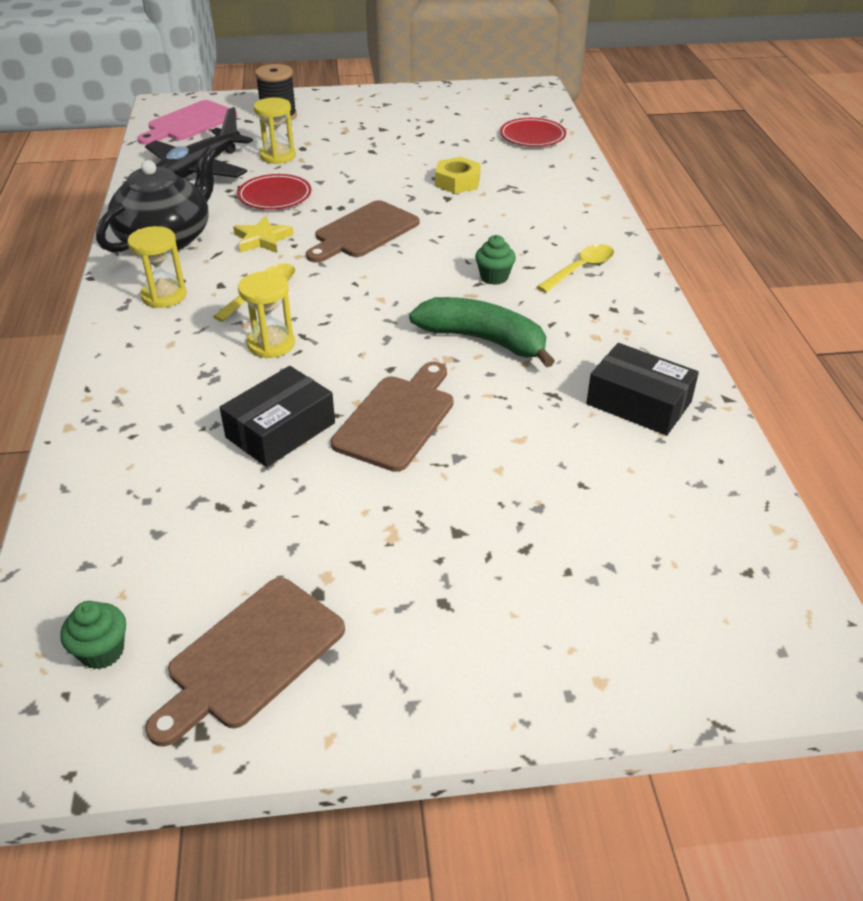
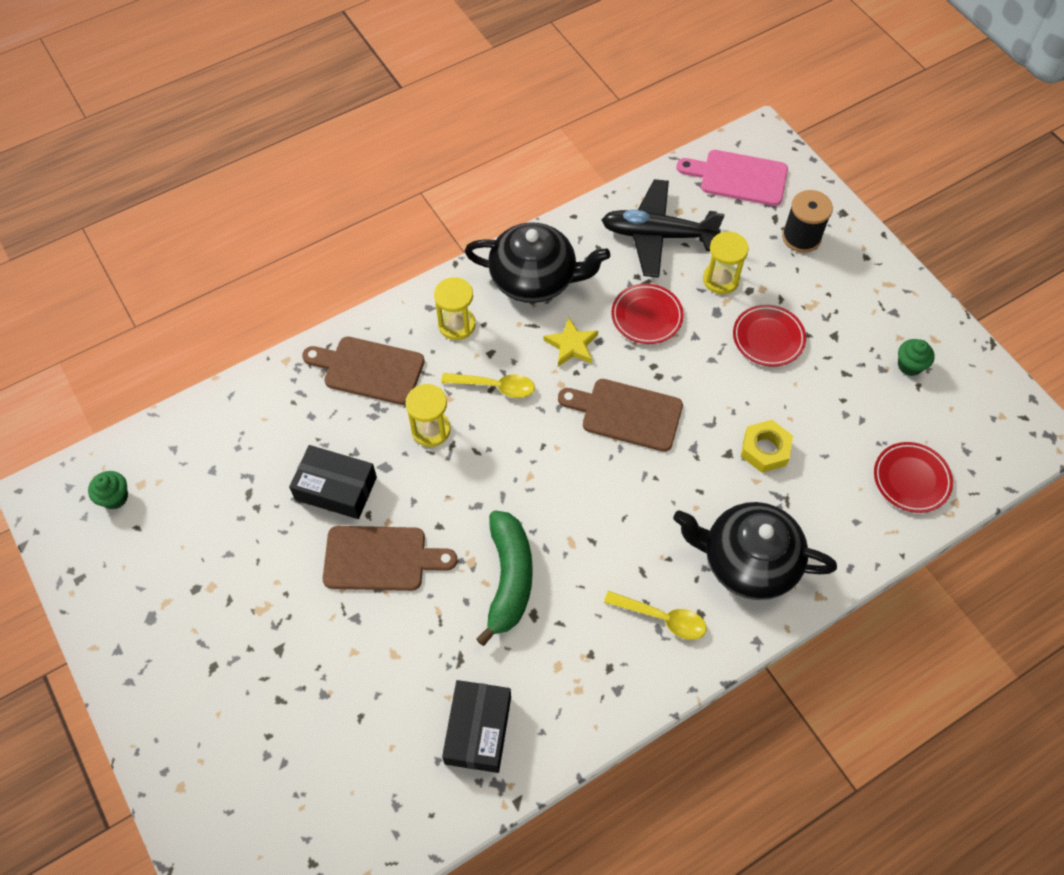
camera: 65 degrees right, 20 degrees up
(251, 656) = (136, 577): brown cutting board -> brown cutting board (369, 370)
(356, 153) = (768, 338): none -> red plate
(494, 277) = (609, 550): green cupcake -> green cupcake (909, 365)
(553, 216) = (747, 561): none -> black teapot

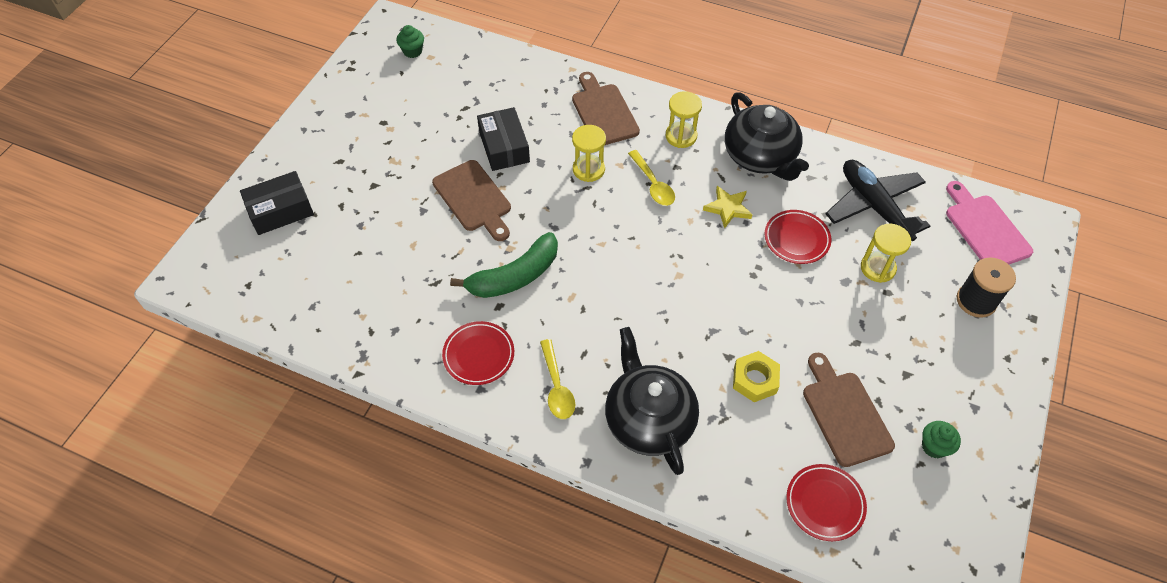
camera: 55 degrees right, 5 degrees down
(478, 730) = (393, 322): black box -> black box (280, 210)
(627, 414) = (703, 273): brown cutting board -> brown cutting board (845, 414)
(768, 338) = (857, 328): red plate -> red plate (479, 355)

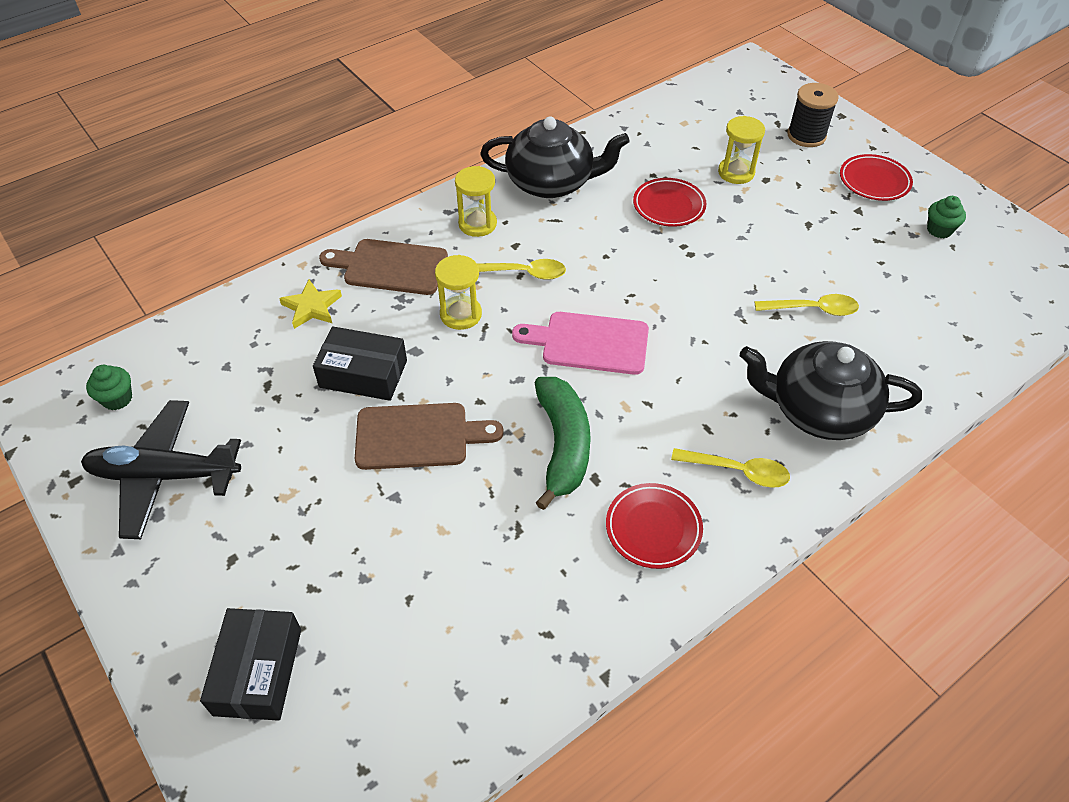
camera: 60 degrees left, 5 degrees down
(728, 208) = (597, 233): yellow star -> yellow star (312, 307)
(755, 380) = (813, 309): yellow nut -> yellow spoon
(825, 504) = (969, 325): red plate -> red plate (874, 181)
(845, 414) = (881, 267): brown cutting board -> none
(874, 206) = (667, 142): black plane -> black plane (164, 475)
(985, 228) = (736, 94): pink cutting board -> pink cutting board (589, 343)

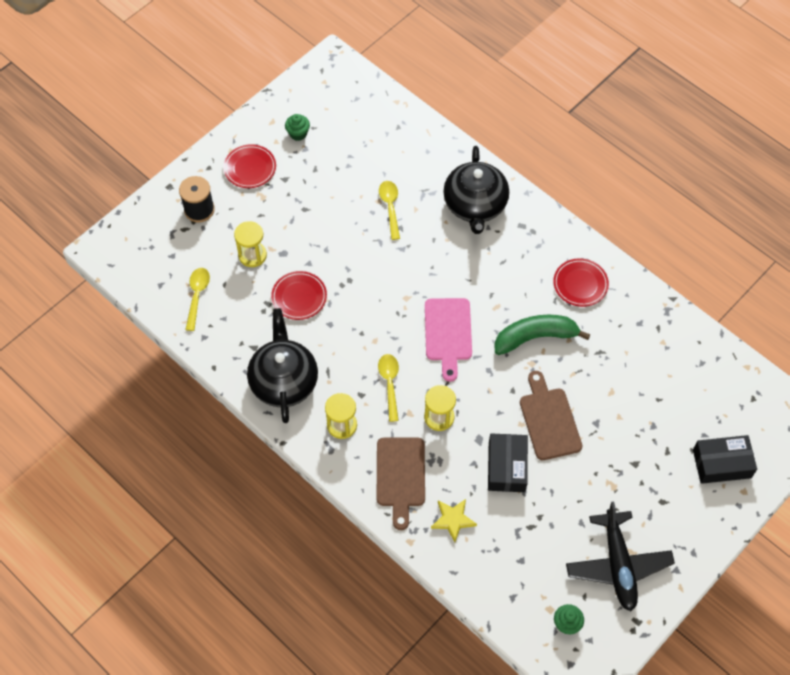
camera: 100 degrees left, 10 degrees up
(738, 471) = (530, 245): yellow spoon -> yellow spoon (197, 296)

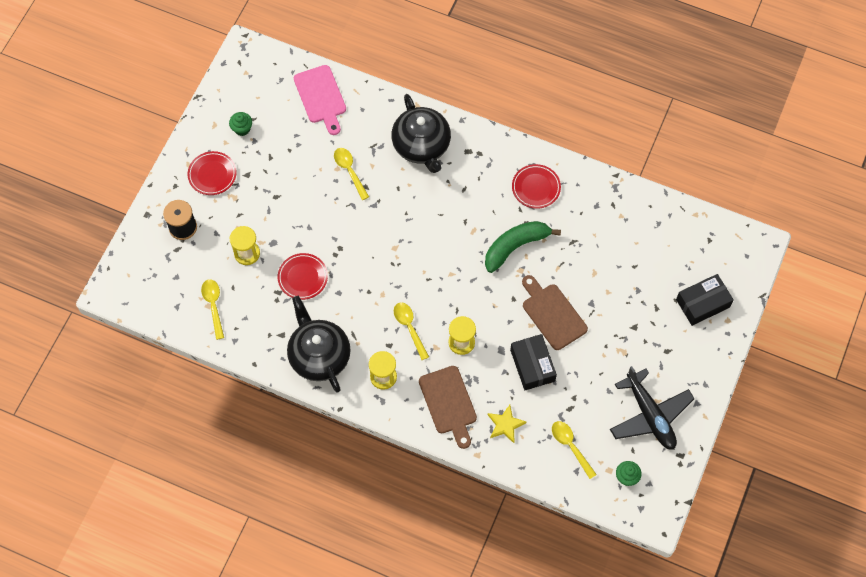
camera: 20 degrees left, 5 degrees up
(448, 333) = (441, 267): pink cutting board -> pink cutting board (321, 97)
(516, 568) = (570, 446): none -> yellow spoon

